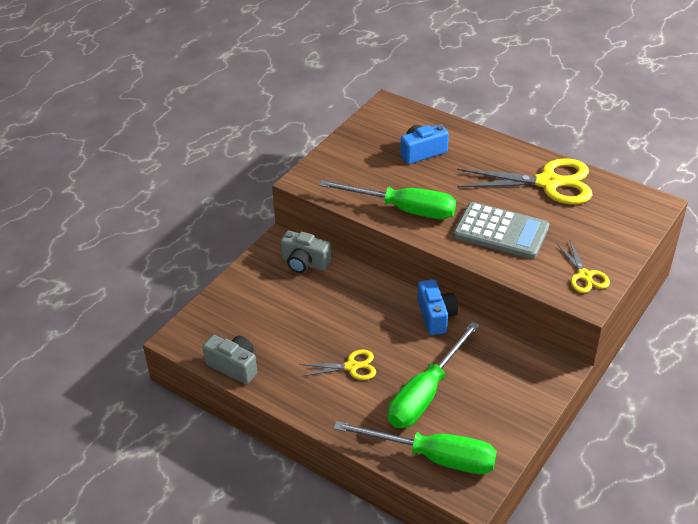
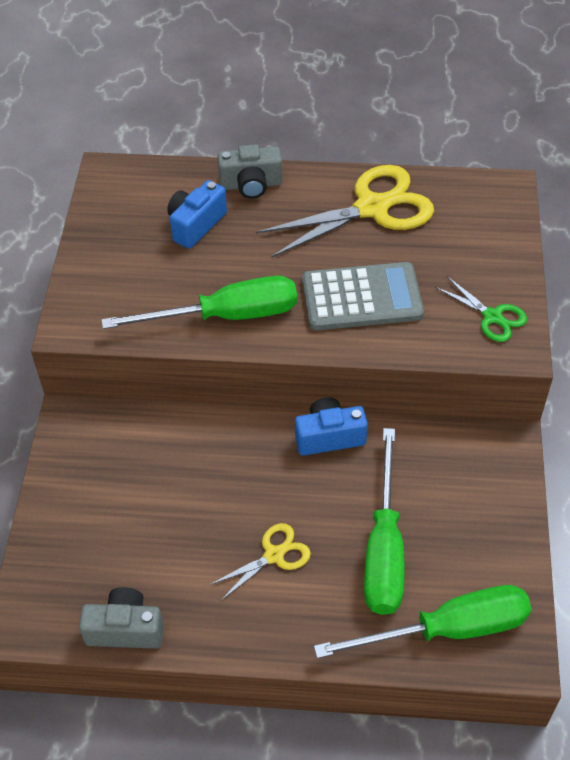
camera: 30 degrees left, 10 degrees up
(304, 263) = (121, 435): grey camera -> grey camera (251, 185)
(436, 316) = (329, 437): blue camera -> blue camera turned 60 degrees counterclockwise
(585, 276) = (492, 317): yellow scissors -> green scissors

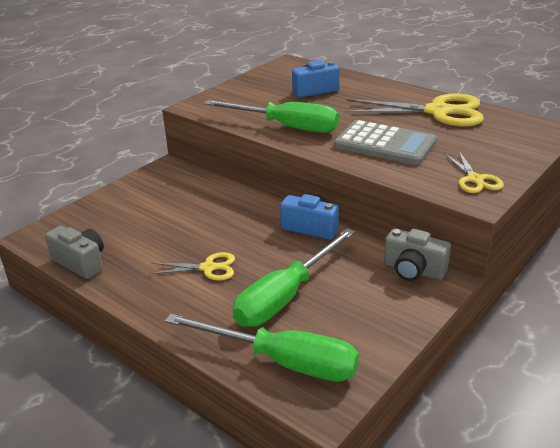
camera: 35 degrees right, 20 degrees down
(251, 185) = (367, 85): grey camera -> grey camera (413, 270)
(492, 317) = (475, 179): green scissors -> yellow scissors

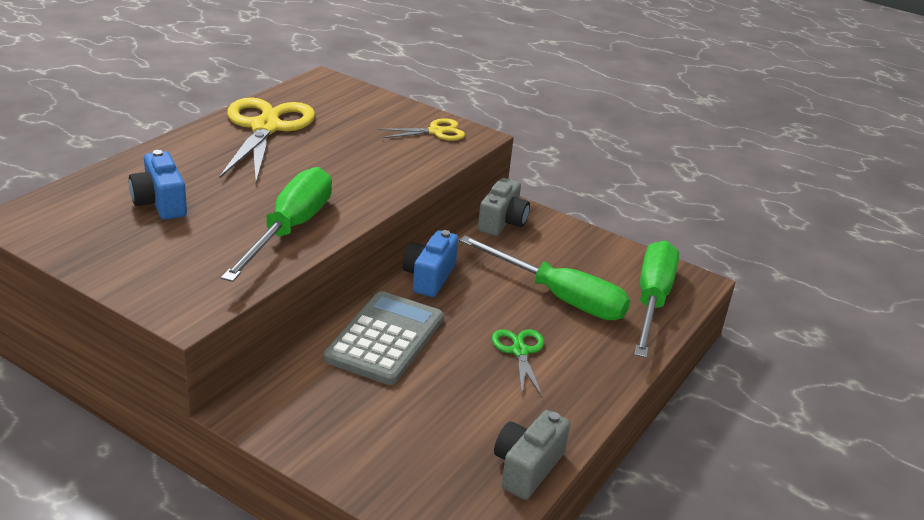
camera: 100 degrees left, 0 degrees up
(208, 268) = (519, 351): yellow scissors -> green scissors
(385, 144) = (352, 167): grey calculator -> grey calculator (385, 339)

